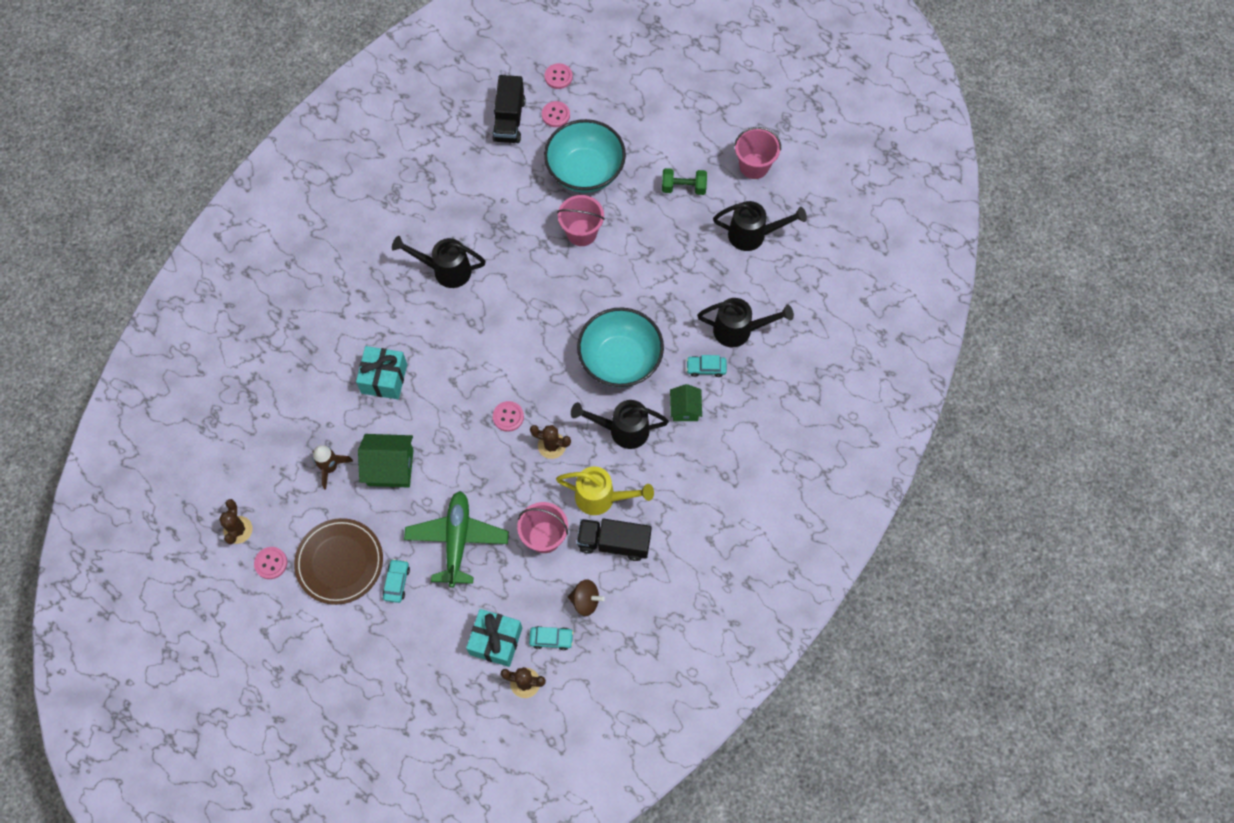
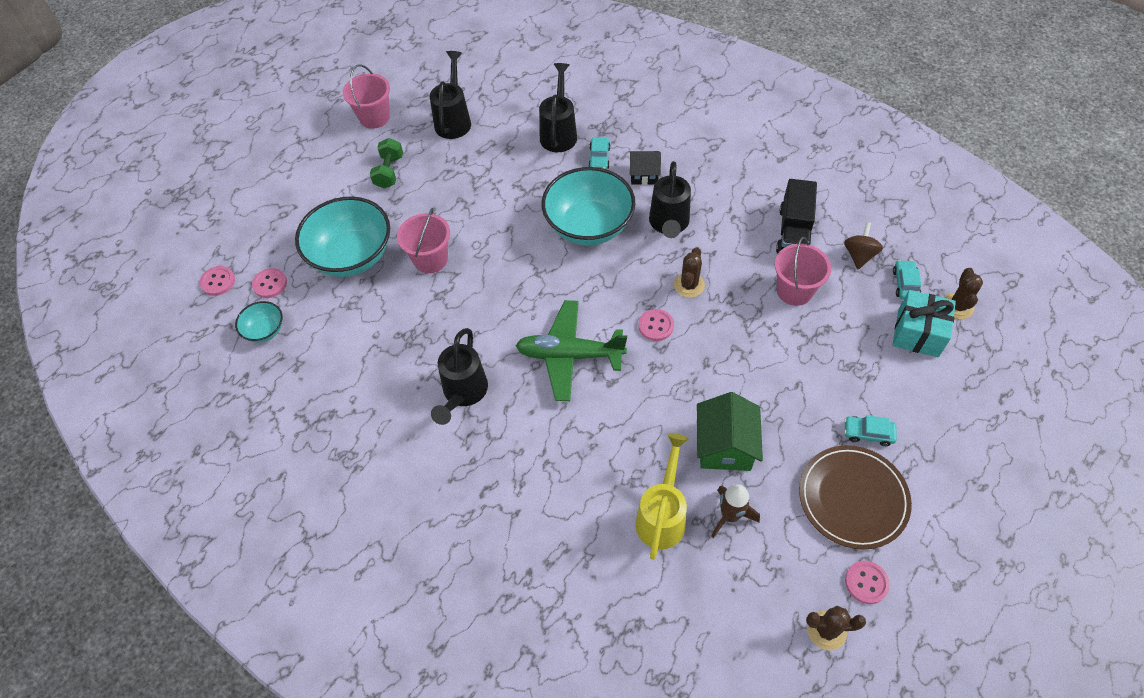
camera: 85 degrees left, 10 degrees down
(384, 378) = (607, 457): turquoise gift -> none
(457, 540) = (808, 372): green plane -> green plane (570, 355)
(509, 120) = (265, 330): black truck -> turquoise bowl
(602, 498) = (745, 241): yellow watering can -> yellow watering can (662, 515)
(685, 409) = (644, 175): green house -> black house

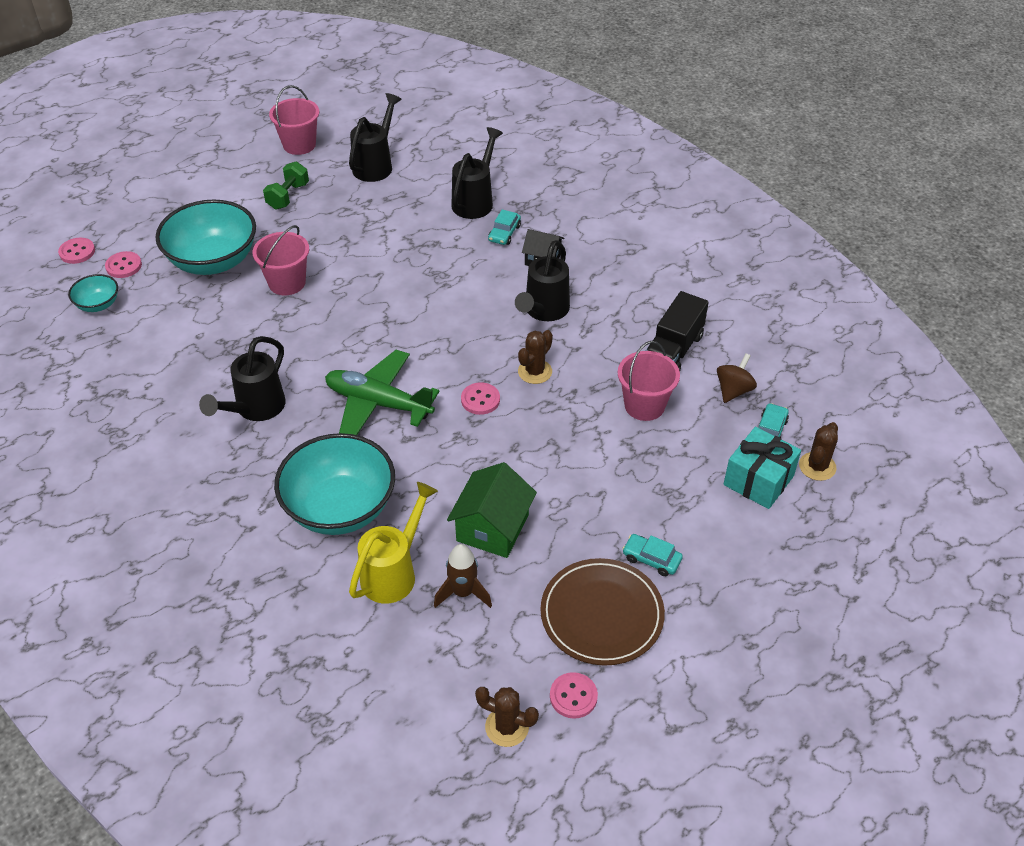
camera: 15 degrees right, 10 degrees down
(588, 226) = (460, 292): turquoise bowl -> turquoise bowl (340, 508)

